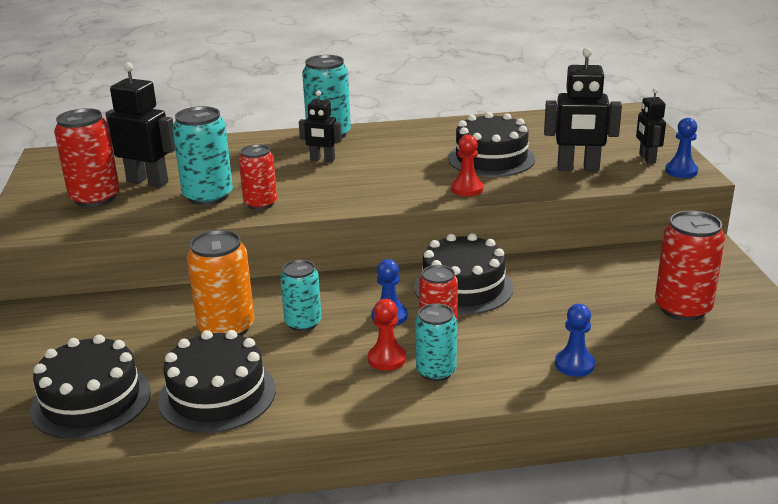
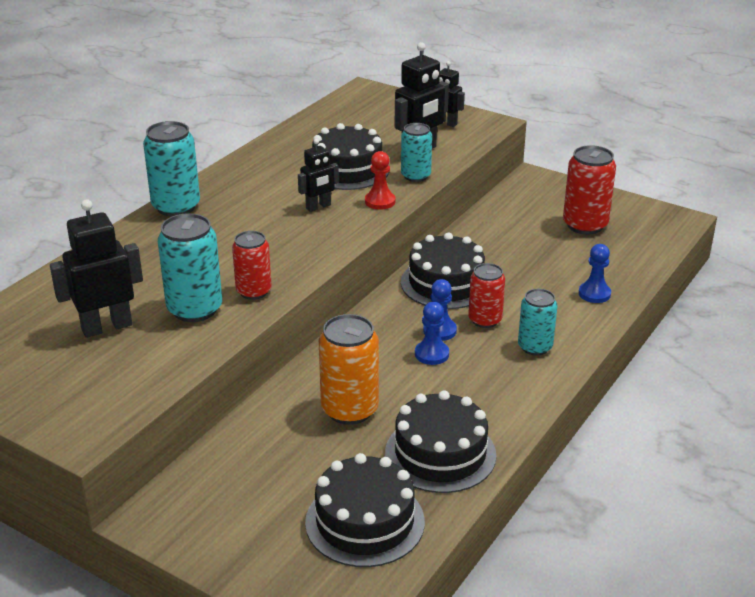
camera: 50 degrees left, 5 degrees up
(95, 198) = (90, 367): red can -> none
(303, 323) = (394, 371): turquoise can -> turquoise can (415, 176)
(322, 159) = (220, 231): black robot -> black robot (318, 207)
(387, 359) = (493, 358): red pawn -> none
(681, 171) = (482, 124): blue pawn -> blue pawn (431, 354)

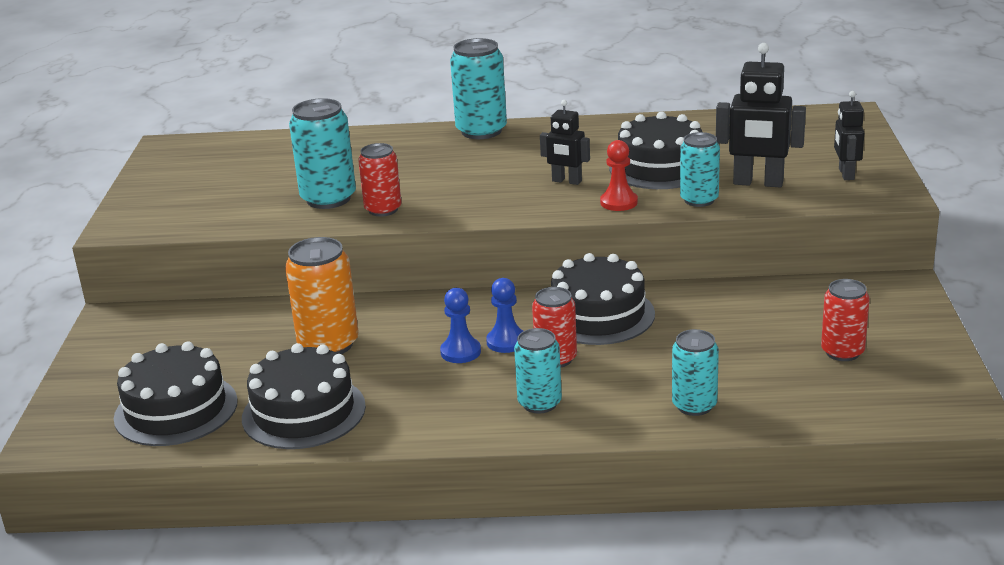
camera: 60 degrees right, 5 degrees down
(106, 327) = (267, 179): black robot -> none
(585, 225) = (842, 352): red can -> red can, size x0.65
(594, 294) = (694, 405): blue pawn -> turquoise can

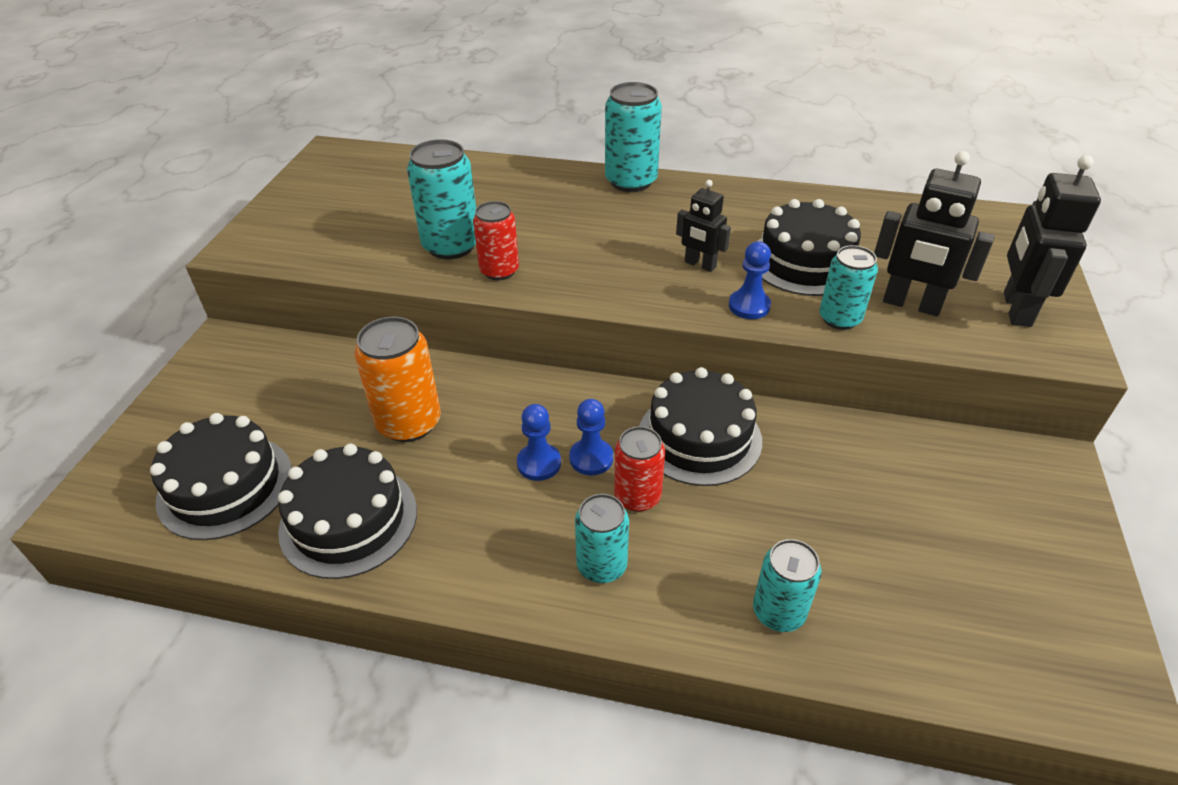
camera: 10 degrees right, 15 degrees up
(619, 202) = (749, 306): red pawn -> blue pawn
(842, 352) = (971, 559): red can -> none
(846, 174) = (1016, 309): black robot -> black robot, size x1.64

